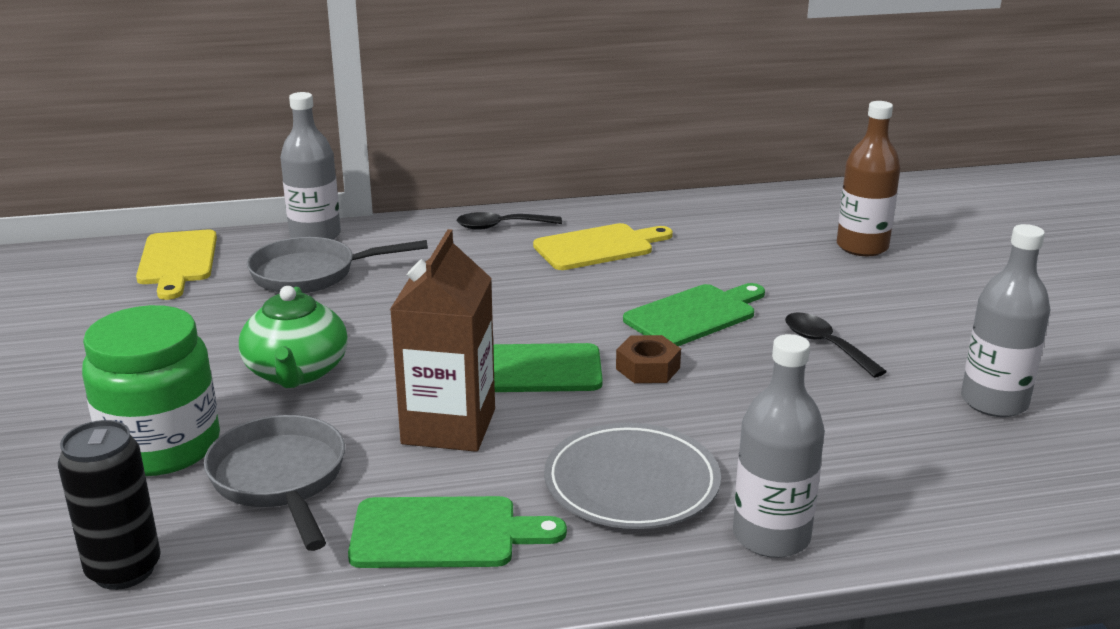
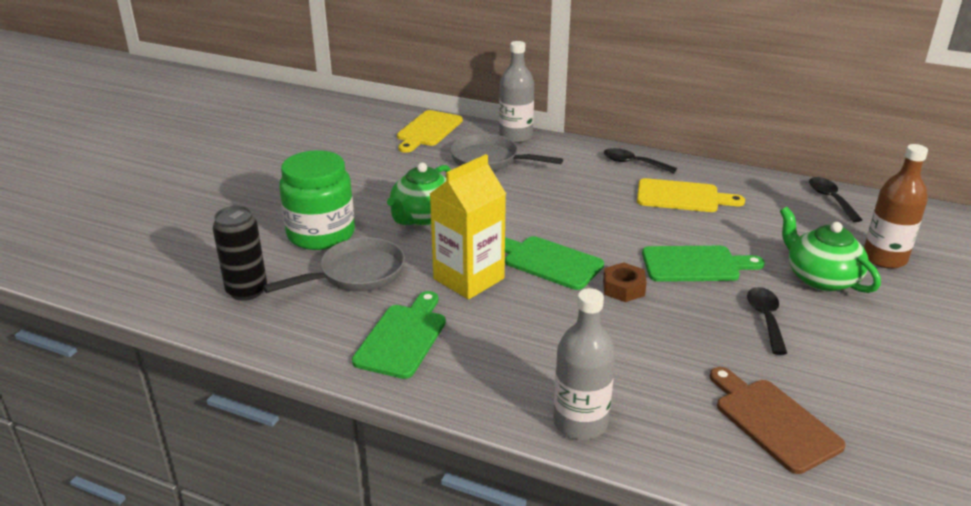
camera: 35 degrees right, 5 degrees up
(280, 480) = (356, 274): grey pan -> grey pan turned 45 degrees clockwise
(443, 534) = (403, 338): green cutting board -> green cutting board turned 105 degrees counterclockwise
(449, 426) = (468, 279): brown carton -> yellow carton
(631, 483) = (533, 354): grey plate -> none
(749, 204) = (830, 199): none -> black spoon
(829, 286) = (820, 278): none -> green teapot
(948, 445) = (773, 421): none -> brown cutting board
(994, 402) = (849, 407): grey bottle -> none

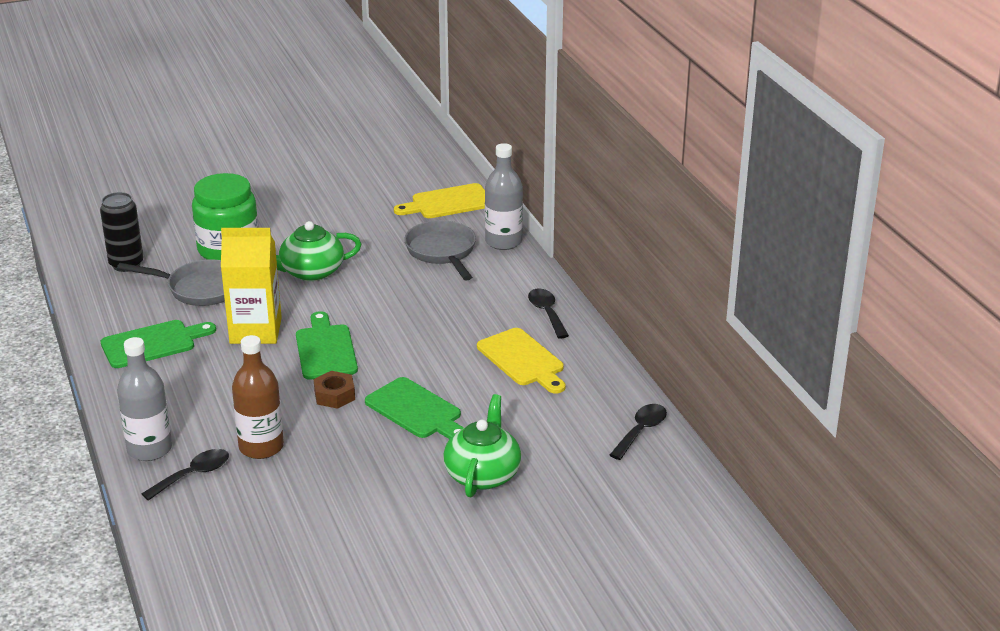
camera: 45 degrees right, 0 degrees up
(765, 318) = (381, 471): black spoon -> black spoon (193, 475)
(773, 421) = (248, 522): brown cutting board -> none
(884, 258) = (567, 494): brown bottle -> brown bottle (261, 447)

